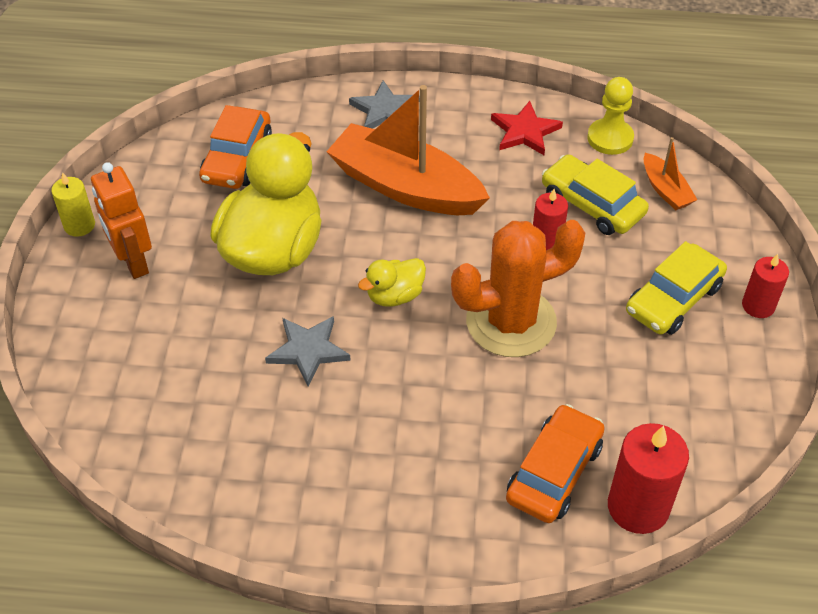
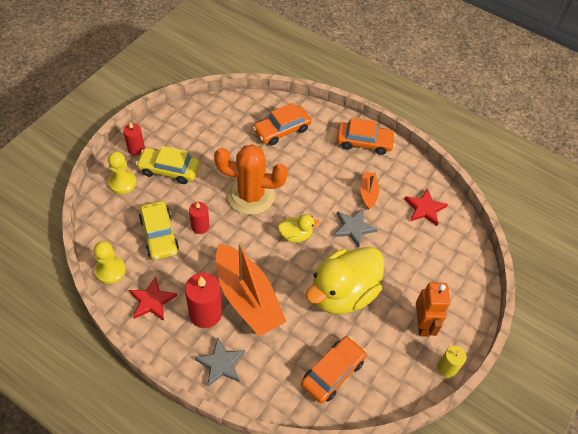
camera: 155 degrees left, 5 degrees up
(196, 447) = (425, 208): none -> red star
(379, 531) = (364, 142): none -> orange car
(638, 507) = (260, 105): red candle -> red candle (205, 313)
(665, 190) = (115, 224): orange boat -> orange boat (368, 193)
(673, 299) = (169, 169): yellow car -> yellow car turned 150 degrees counterclockwise
(718, 246) = (122, 183): none -> yellow pawn

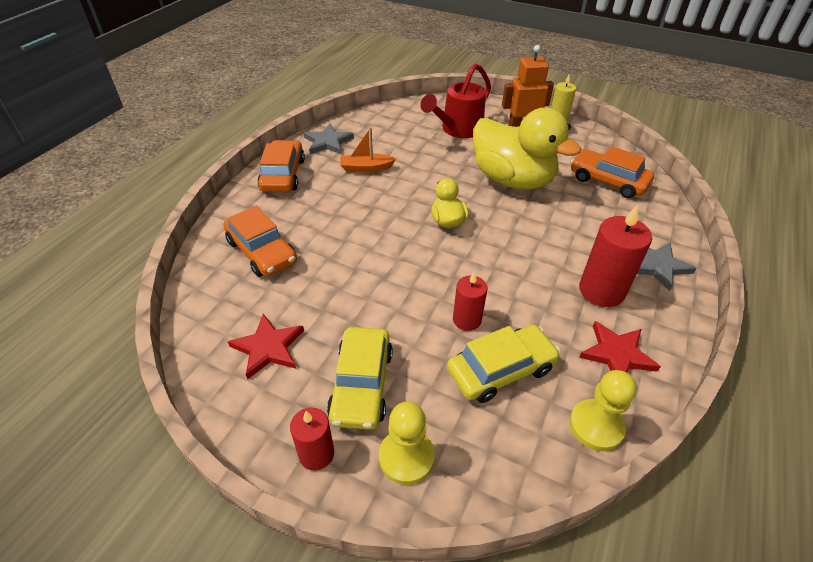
camera: 95 degrees left, 10 degrees down
(247, 297) = (557, 254): orange boat -> none
(251, 195) = (394, 271): orange cactus -> none
(353, 228) = (421, 176): grey star -> grey star (328, 142)
(425, 208) = (379, 130): red star -> red star (268, 348)
(425, 269) = (458, 130): none -> red watering can

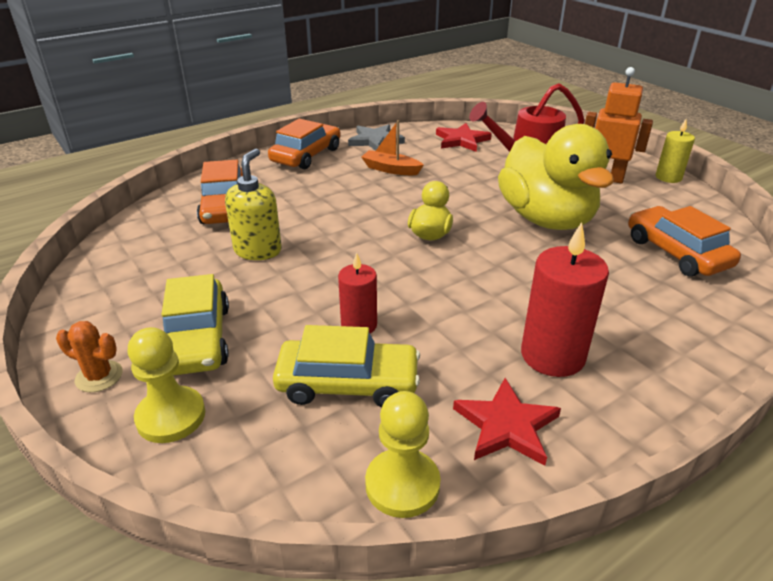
camera: 30 degrees right, 10 degrees down
(268, 348) = (151, 279): red star -> red star (461, 140)
(316, 454) = (99, 376): red candle -> orange cactus
(331, 284) = (258, 250): none -> yellow soap dispenser
(361, 384) = (197, 339): yellow car -> yellow car turned 45 degrees counterclockwise
(657, 266) = (661, 358): grey star -> none

